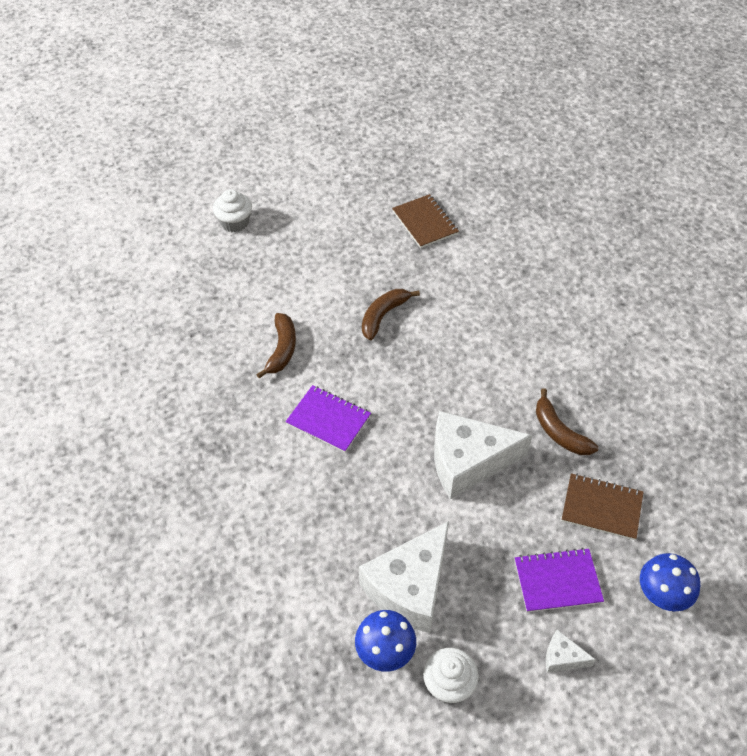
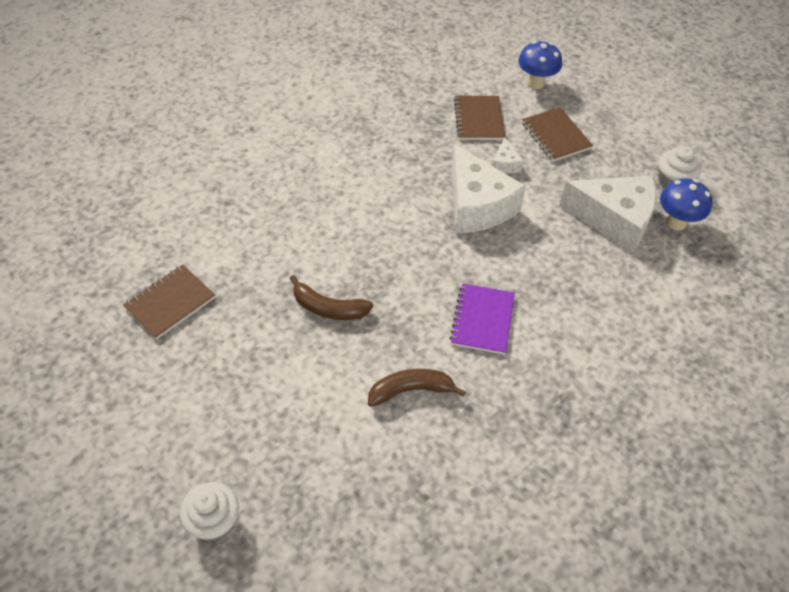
camera: 110 degrees left, 0 degrees up
(557, 581) = (556, 136): purple notebook -> brown notebook
(559, 432) = (418, 152): brown banana -> none
(562, 657) = (612, 126): white cheese -> white cheese (505, 164)

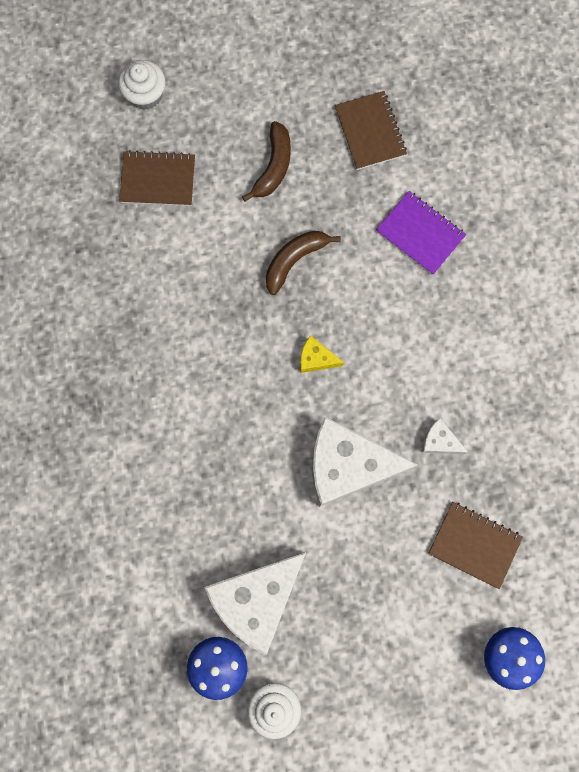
camera: 120 degrees right, 25 degrees up
(407, 258) = (316, 358): none -> yellow cheese
(411, 390) = (174, 287): brown banana -> brown banana (273, 167)
(482, 320) = (209, 388): purple notebook -> purple notebook (420, 234)
(505, 164) = (391, 531): white cheese -> white cheese (439, 441)
(556, 136) = (406, 619): brown notebook -> brown notebook (158, 180)

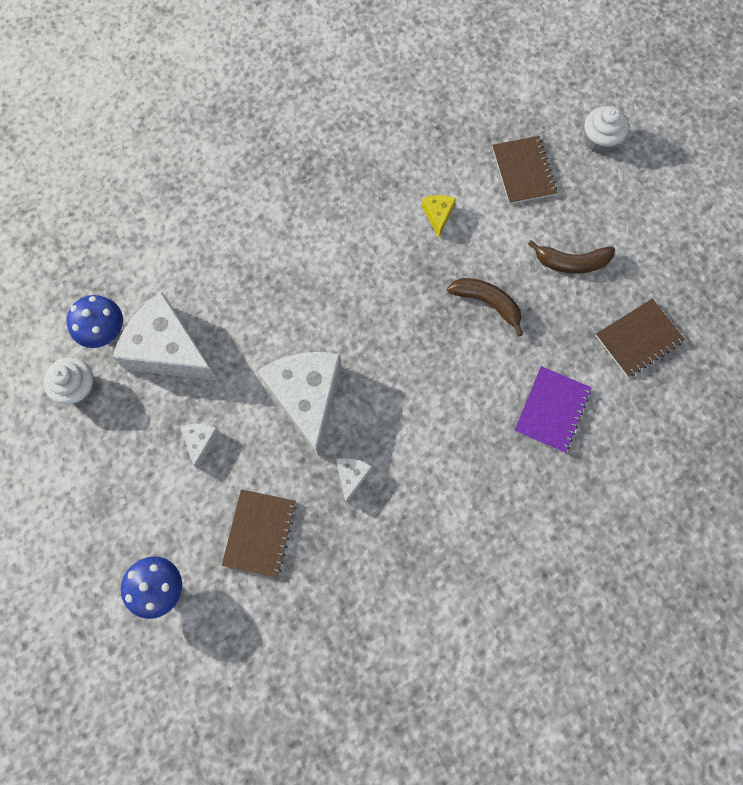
camera: 75 degrees right, 5 degrees down
(316, 358) = (399, 345): yellow cheese -> yellow cheese (438, 215)
(367, 585) = (200, 442): none -> white cheese

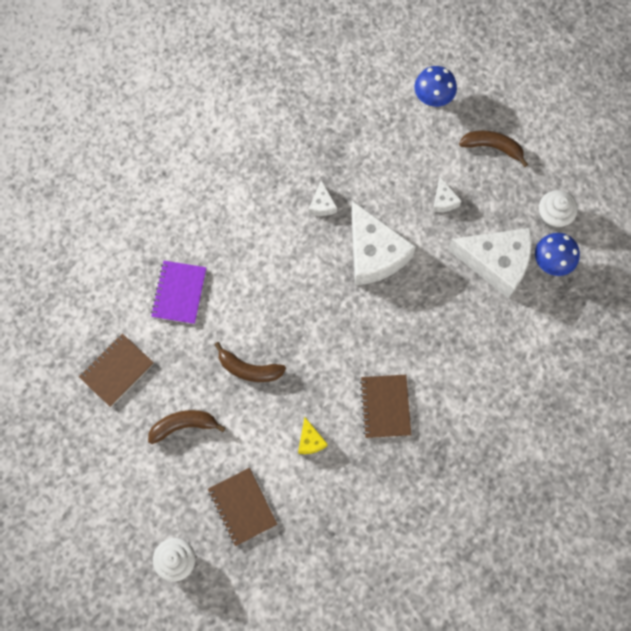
camera: 165 degrees right, 0 degrees up
(112, 496) = (492, 147): none -> brown banana
(260, 533) = (376, 150): brown notebook -> brown notebook (385, 406)

